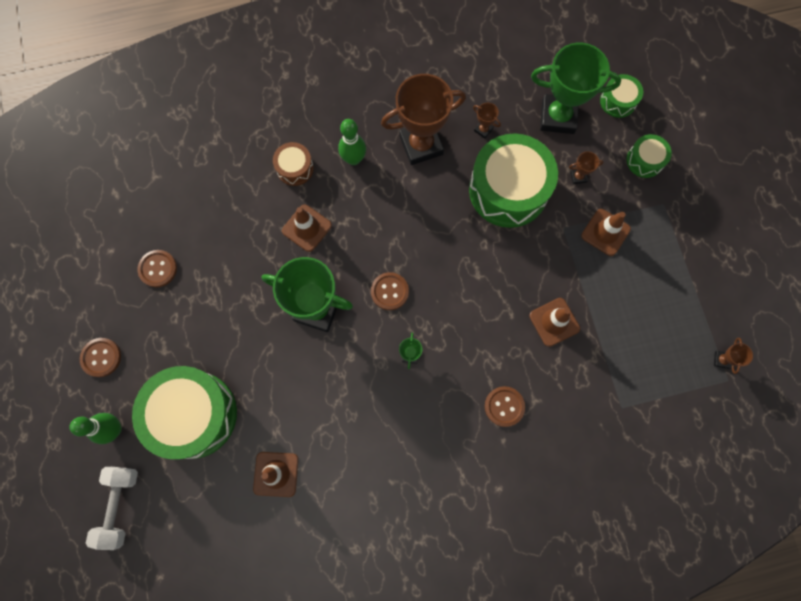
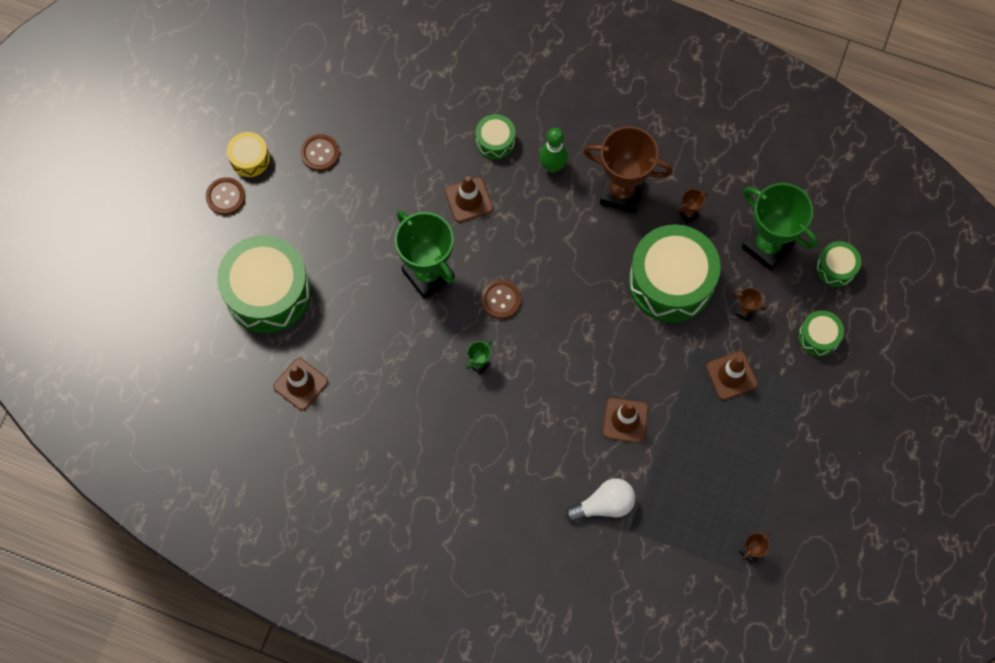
camera: 35 degrees right, 5 degrees down
(100, 312) = (250, 159): none -> yellow drum
(114, 429) = (198, 261): green bowling pin -> none
(119, 506) = (162, 324): white dumbbell -> none
(295, 168) = (495, 141): brown drum -> green drum
(483, 130) = (689, 214): brown trophy -> brown trophy turned 75 degrees clockwise
(504, 406) = (528, 460): brown button -> none
(588, 401) = (604, 505): none -> white light bulb

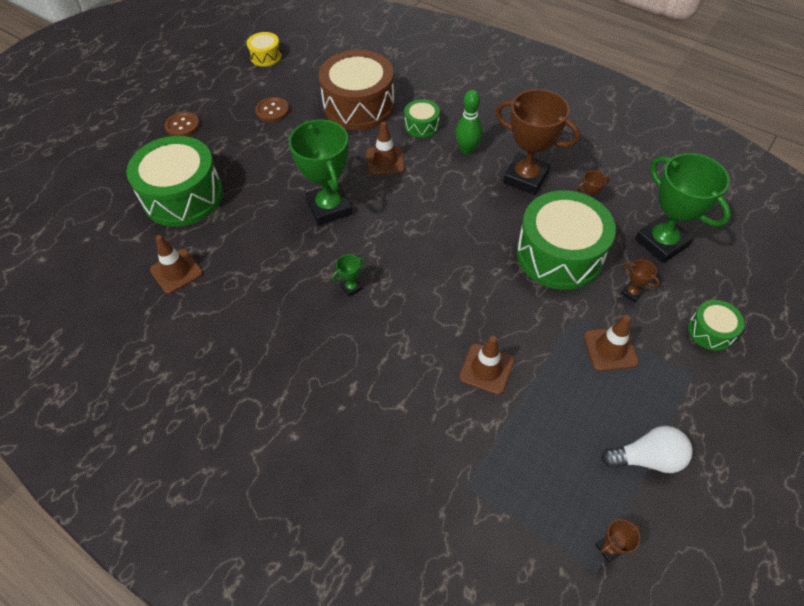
camera: 15 degrees right, 15 degrees down
(250, 159) = (214, 105): yellow drum -> yellow drum (266, 56)
(416, 125) = (359, 105): none -> brown drum
(501, 300) = (389, 239): brown button -> none
(604, 505) = (443, 451): white light bulb -> white light bulb (647, 458)
(836, 268) = (732, 273): green drum -> none

